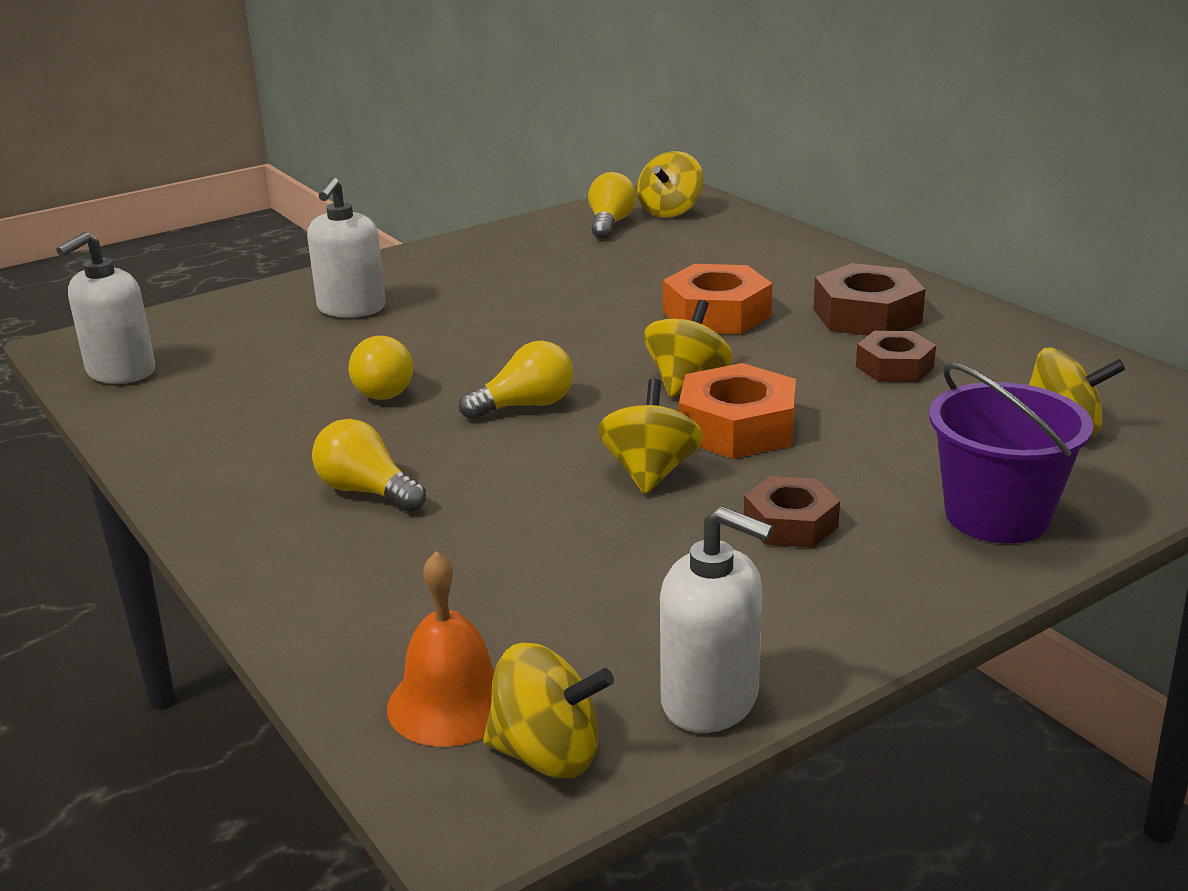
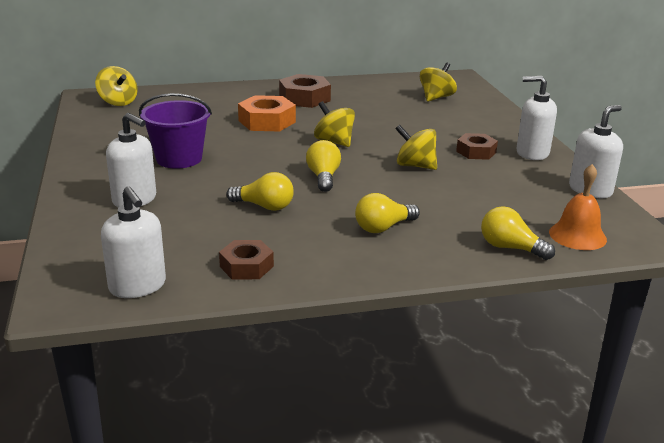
camera: 70 degrees left, 0 degrees up
(548, 754) = (616, 223): yellow spinning top -> none
(610, 224) = (112, 117): yellow light bulb -> yellow light bulb (510, 248)
(737, 427) = (388, 142): orange nut -> none
(859, 593) = (532, 153): none -> white soap dispenser
(894, 367) = (360, 106): brown nut -> brown nut (246, 266)
(997, 516) = (491, 122): purple bucket -> purple bucket (179, 159)

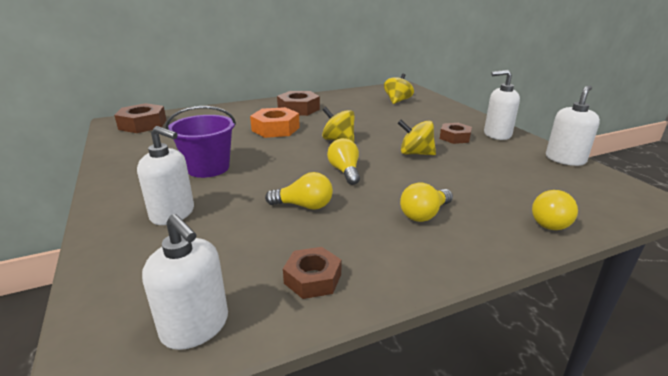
camera: 10 degrees left, 0 degrees up
(118, 102) = (143, 124): yellow spinning top -> brown nut
(510, 248) = (548, 221): yellow light bulb -> yellow light bulb turned 90 degrees counterclockwise
(577, 235) = (592, 201): orange bell -> none

